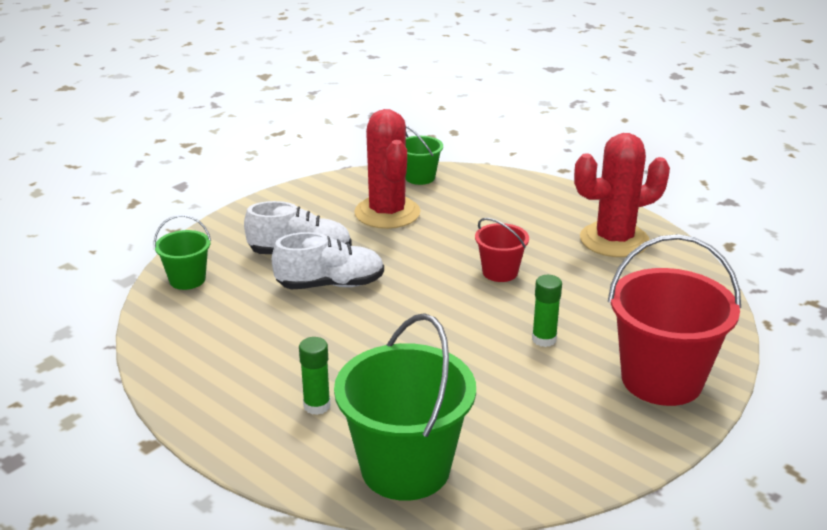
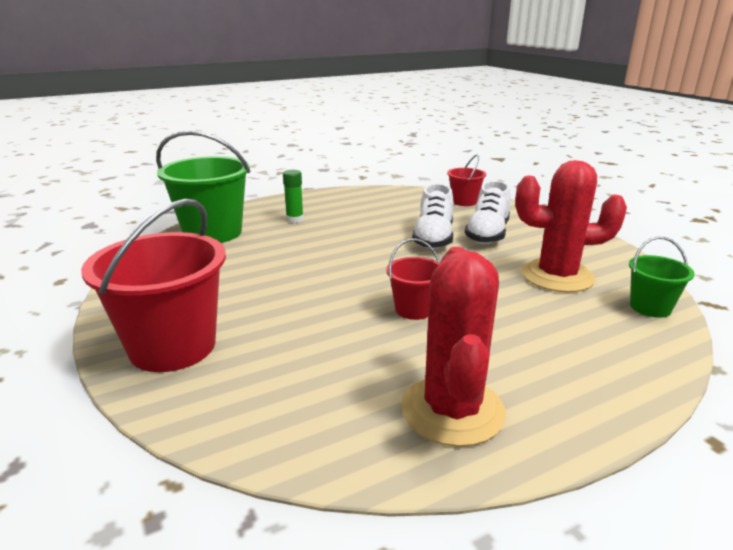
camera: 110 degrees right, 5 degrees down
(187, 279) = (464, 201): green bucket -> red bucket
(544, 339) = (288, 304): green glue stick -> none

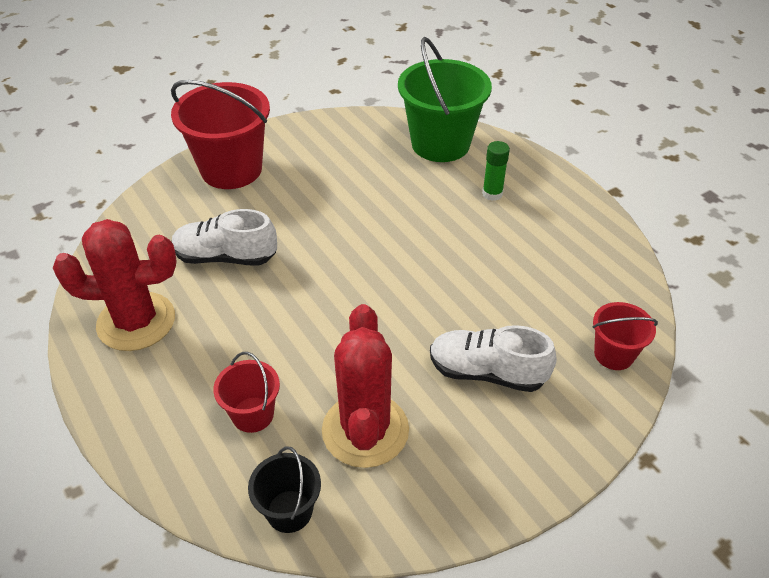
camera: 85 degrees right, 20 degrees up
(414, 309) = (284, 299): red bucket -> red bucket (253, 414)
(433, 238) = (461, 316): white shoe -> white shoe (226, 257)
(650, 307) = (289, 511): green bucket -> black bucket

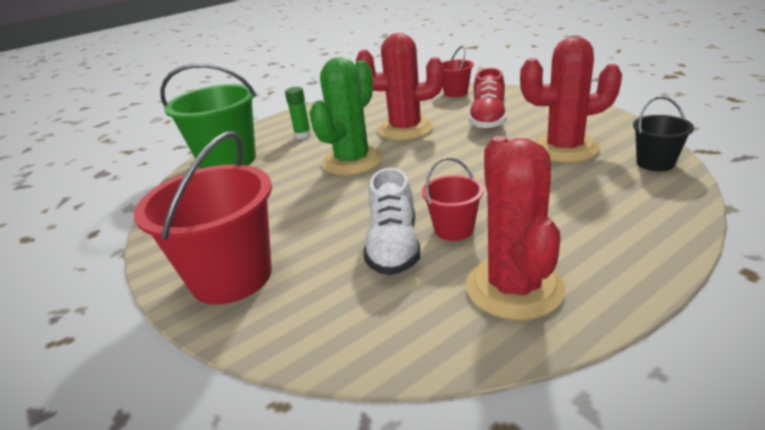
camera: 90 degrees left, 15 degrees down
(253, 414) = (585, 192): red bucket -> red bucket (454, 229)
(403, 234) = (352, 161): none -> green cactus
(481, 284) = (405, 129): none -> red cactus
(487, 372) = (488, 120): white shoe -> red shoe

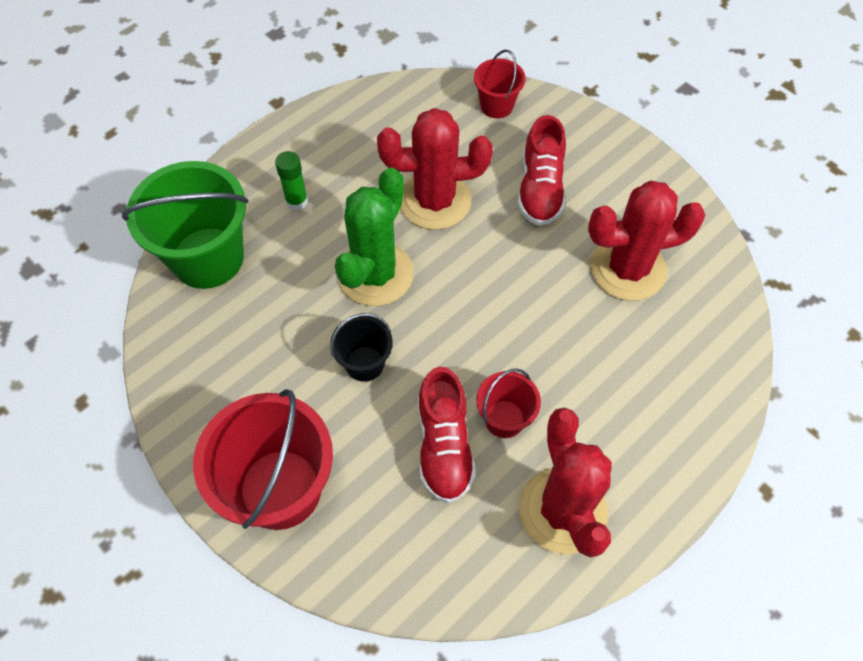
camera: 10 degrees left, 30 degrees up
(394, 247) = (444, 446): white shoe -> red shoe
(655, 163) = (720, 309): black bucket -> black bucket (365, 363)

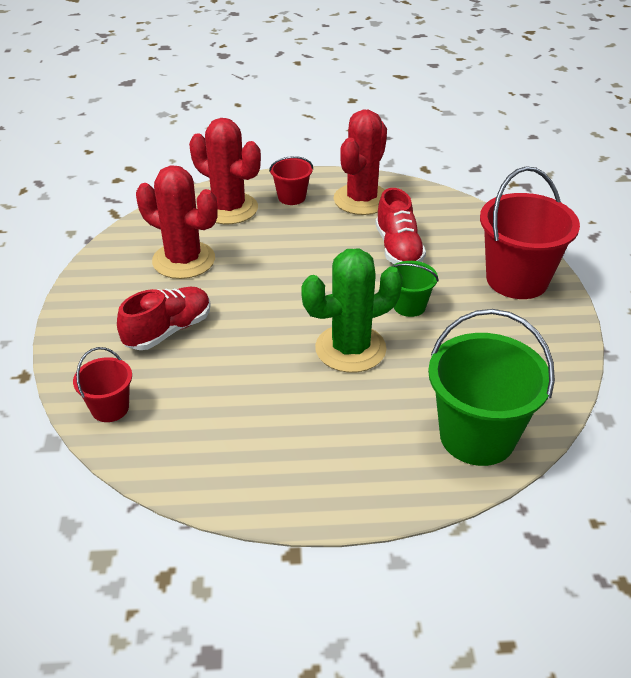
camera: 140 degrees left, 20 degrees down
(297, 201) = (362, 436): green glue stick -> none
(365, 363) = (409, 306): black bucket -> green bucket
(435, 201) = (252, 369): red cactus -> red cactus (229, 209)
(444, 446) = (398, 248): red shoe -> red shoe turned 135 degrees clockwise
(504, 419) = (350, 241): red bucket -> red bucket (291, 197)

